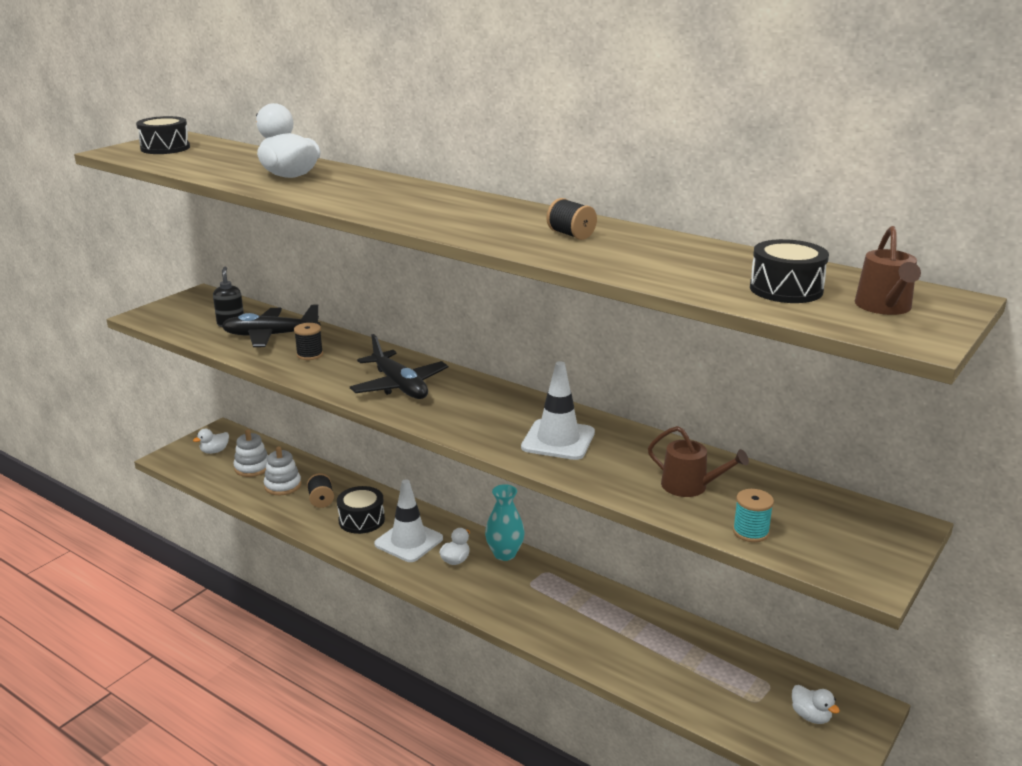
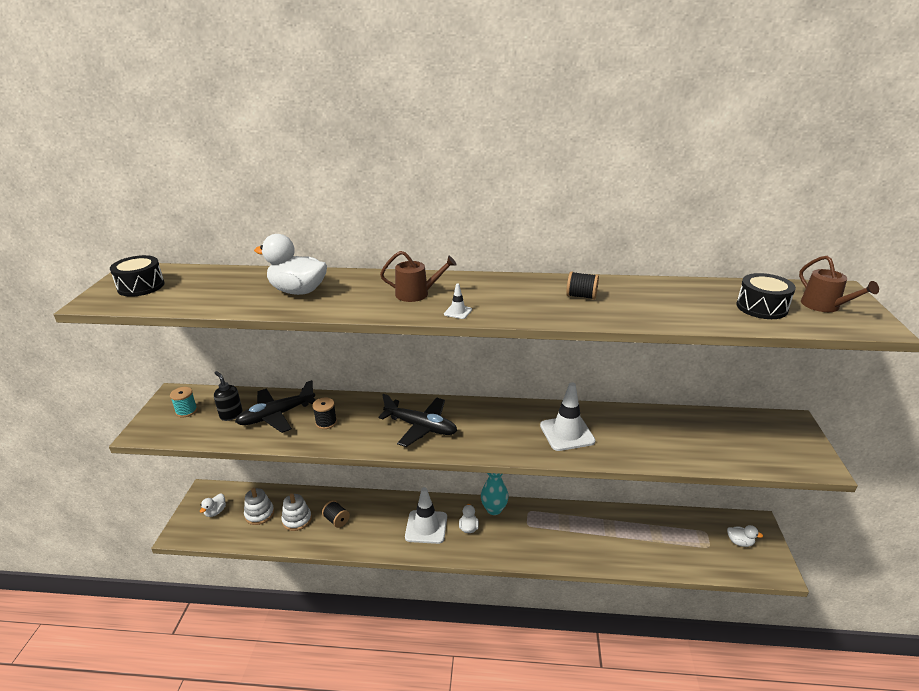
camera: 30 degrees left, 5 degrees up
(361, 520) = (379, 524): black drum -> none
(409, 219) = (458, 312): none -> white traffic cone
(690, 486) = (672, 438): brown watering can -> brown watering can (416, 294)
(750, 532) = (736, 459): turquoise spool -> turquoise spool (186, 411)

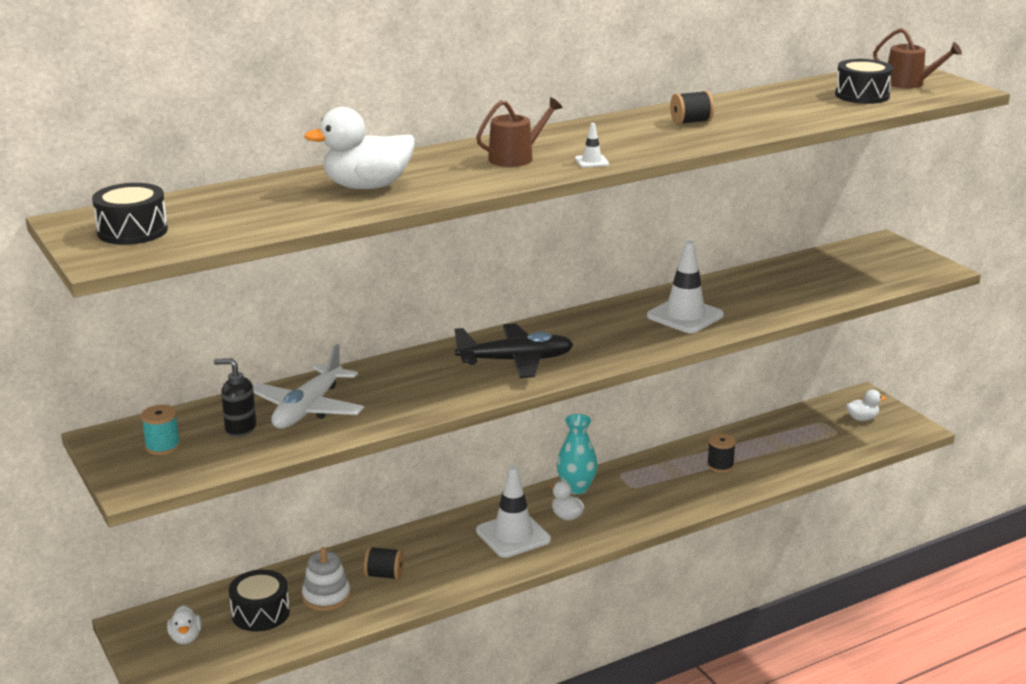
camera: 35 degrees left, 5 degrees down
(259, 514) = (260, 613): white stacking toy -> black drum
(276, 415) = (308, 409): black plane -> white plane
(326, 422) = (389, 394): black spool -> black spool (720, 465)

